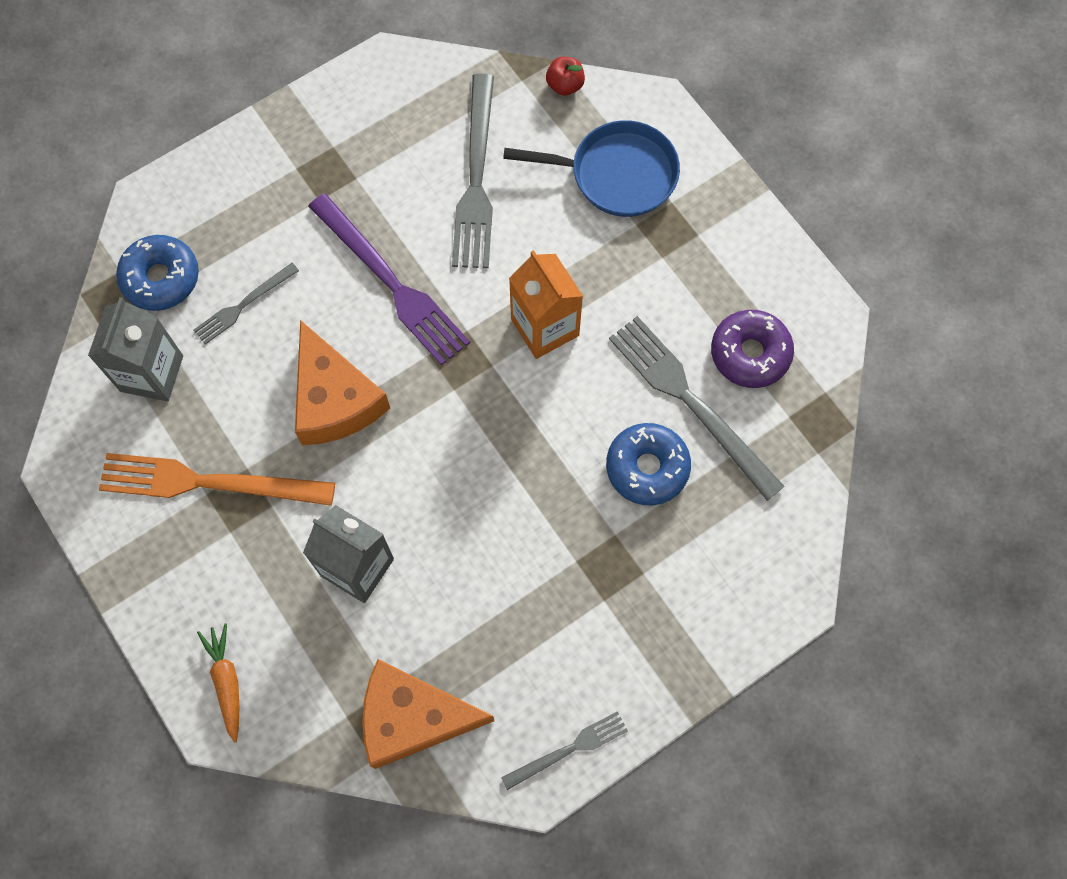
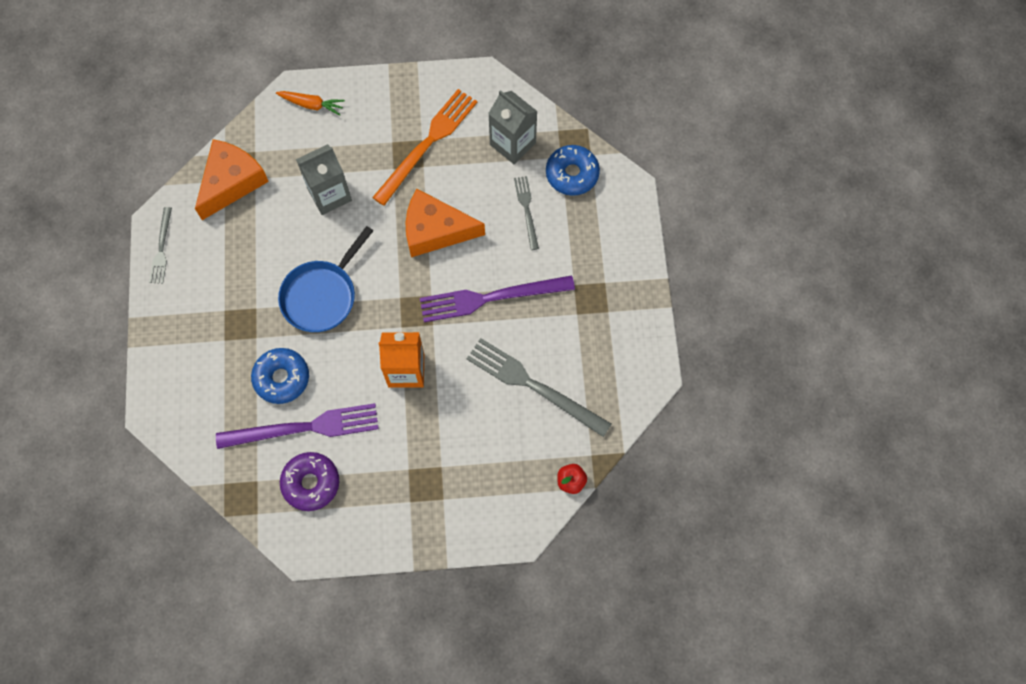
camera: 120 degrees right, 0 degrees up
(617, 174) = (484, 476): blue pan -> blue pan (322, 295)
(690, 402) = (304, 427): grey fork -> purple fork

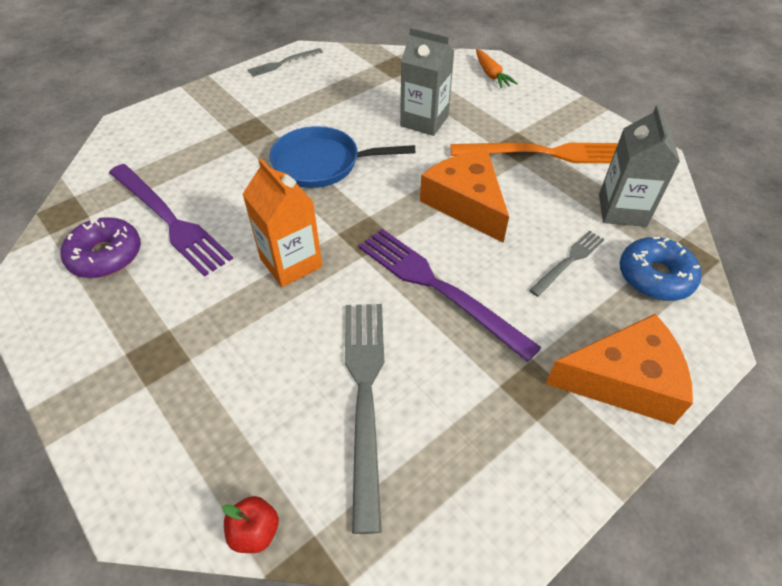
camera: 55 degrees right, 20 degrees down
(231, 182) = (376, 68): orange cheese -> orange cheese (623, 380)
(282, 378) = (214, 179): blue donut -> none

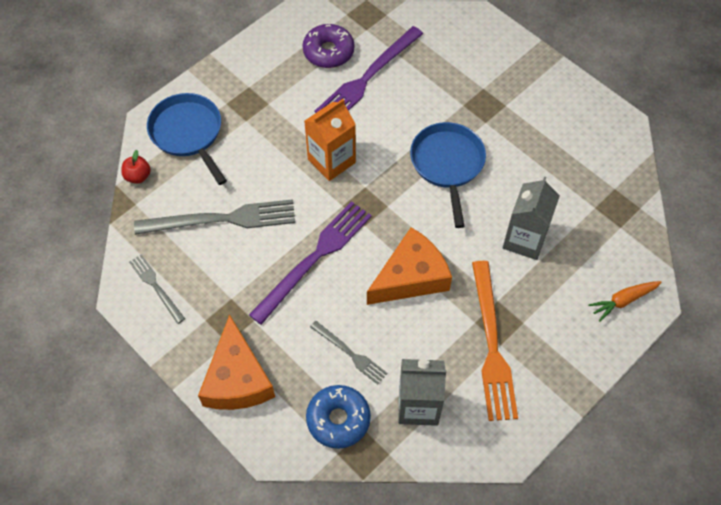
camera: 85 degrees right, 10 degrees up
(187, 444) = (188, 133): none -> blue pan
(283, 63) = (598, 110): grey fork -> grey fork (156, 287)

